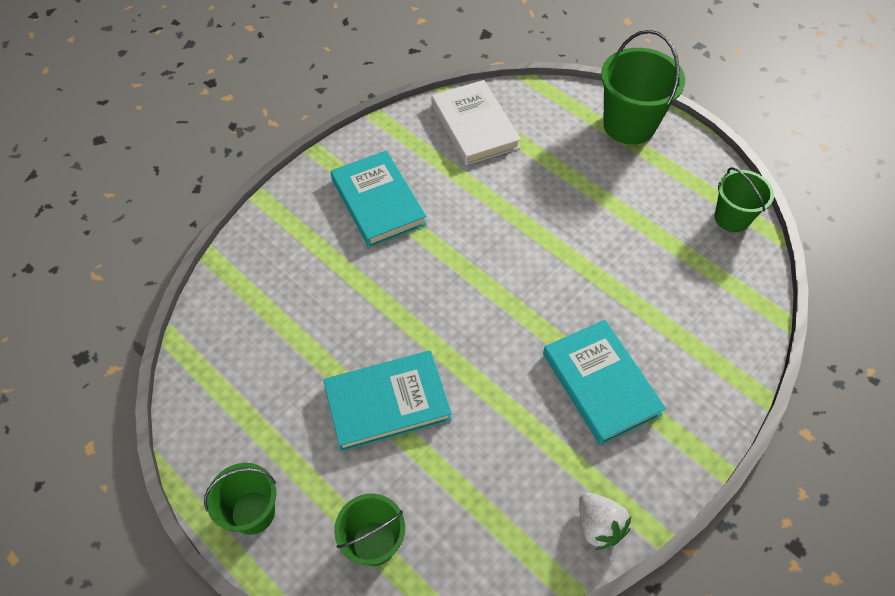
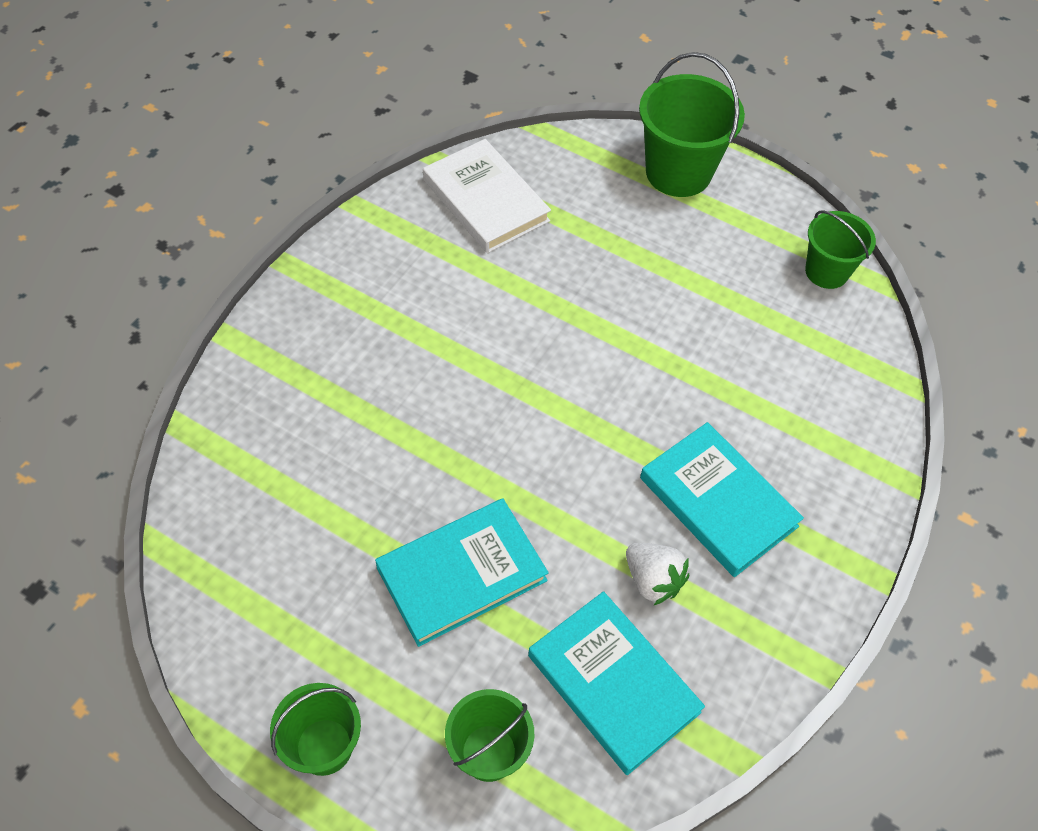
camera: 15 degrees left, 0 degrees up
(378, 202) = (385, 318): turquoise book -> turquoise book (613, 684)
(598, 526) = (755, 675): white strawberry -> white strawberry (652, 580)

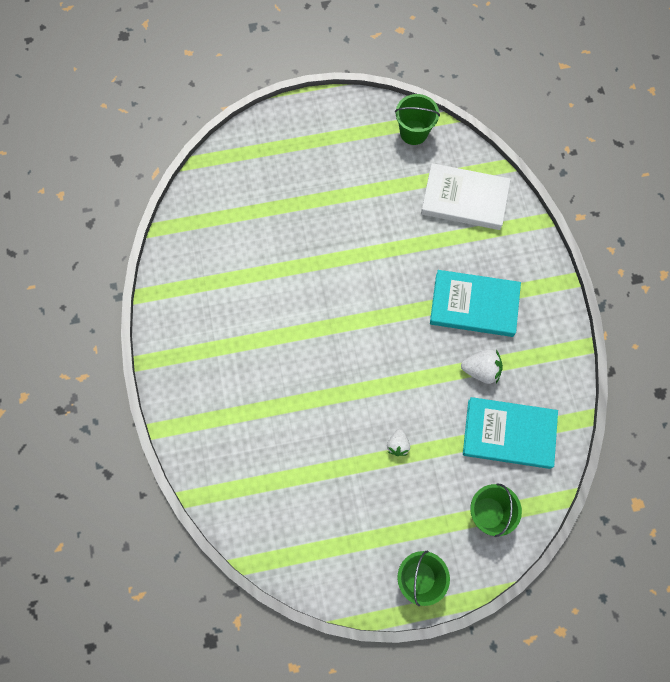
camera: 40 degrees left, 15 degrees up
(461, 574) = (398, 445): turquoise book -> white strawberry
(485, 200) = (208, 233): white book -> white book (464, 199)
(678, 172) = (290, 131): green bucket -> none

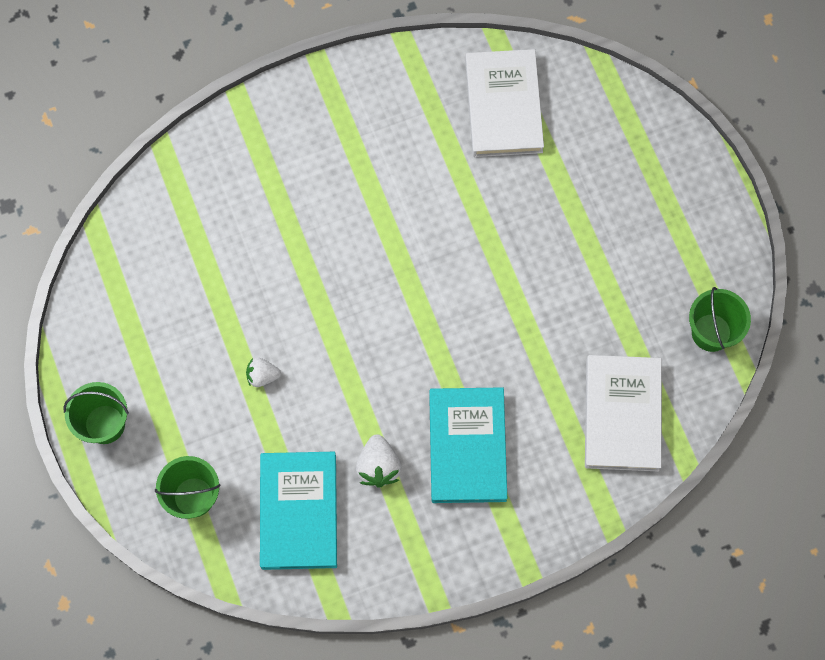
camera: 80 degrees right, 0 degrees up
(214, 234) = (503, 106): none -> white book

